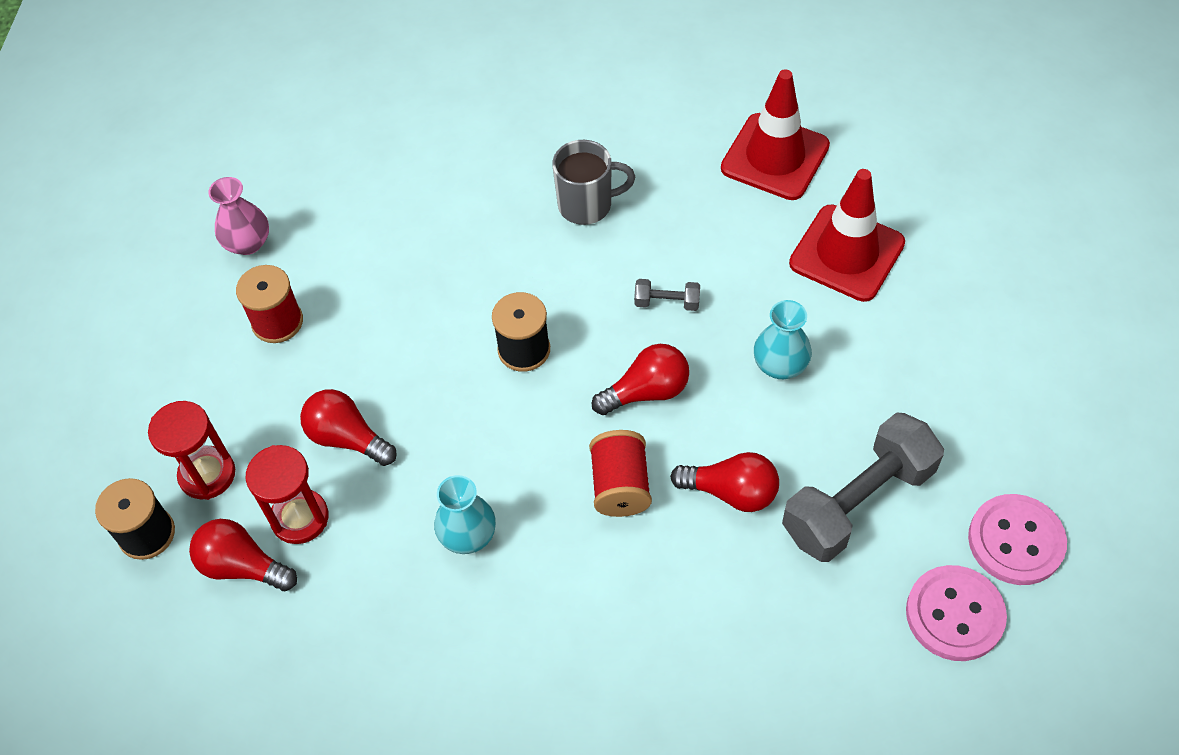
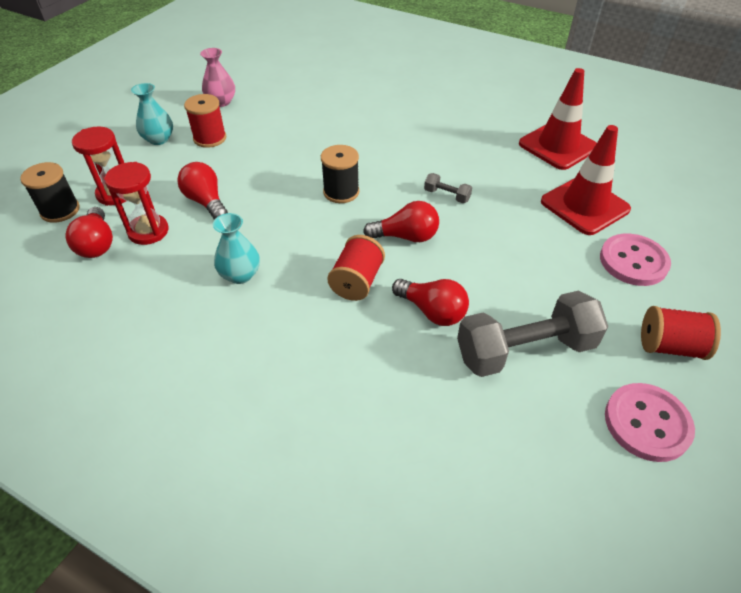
camera: 20 degrees right, 10 degrees down
(243, 566) = (97, 244): red light bulb -> red light bulb turned 150 degrees counterclockwise
(587, 205) = (424, 136): grey mug -> none
(780, 365) = (506, 250): turquoise vase -> turquoise vase (159, 139)
(954, 614) = (571, 457): pink button -> pink button (633, 261)
(1010, 431) = (669, 346): none -> red spool

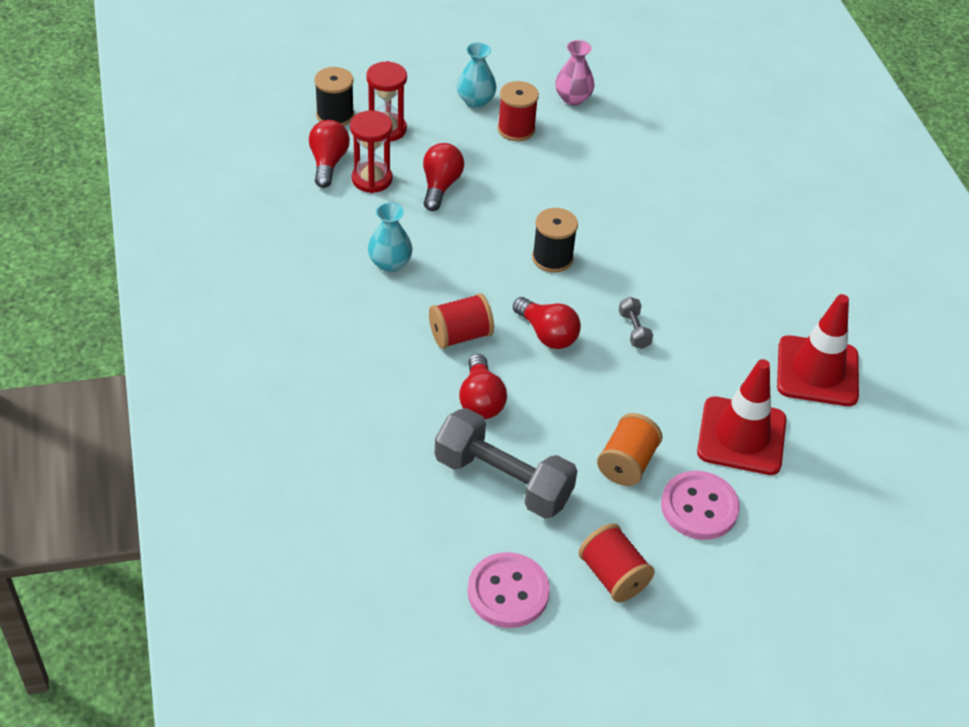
camera: 45 degrees right, 0 degrees up
(97, 244) = (328, 163): red light bulb -> red light bulb turned 150 degrees clockwise
(564, 272) = (627, 463): none -> orange spool

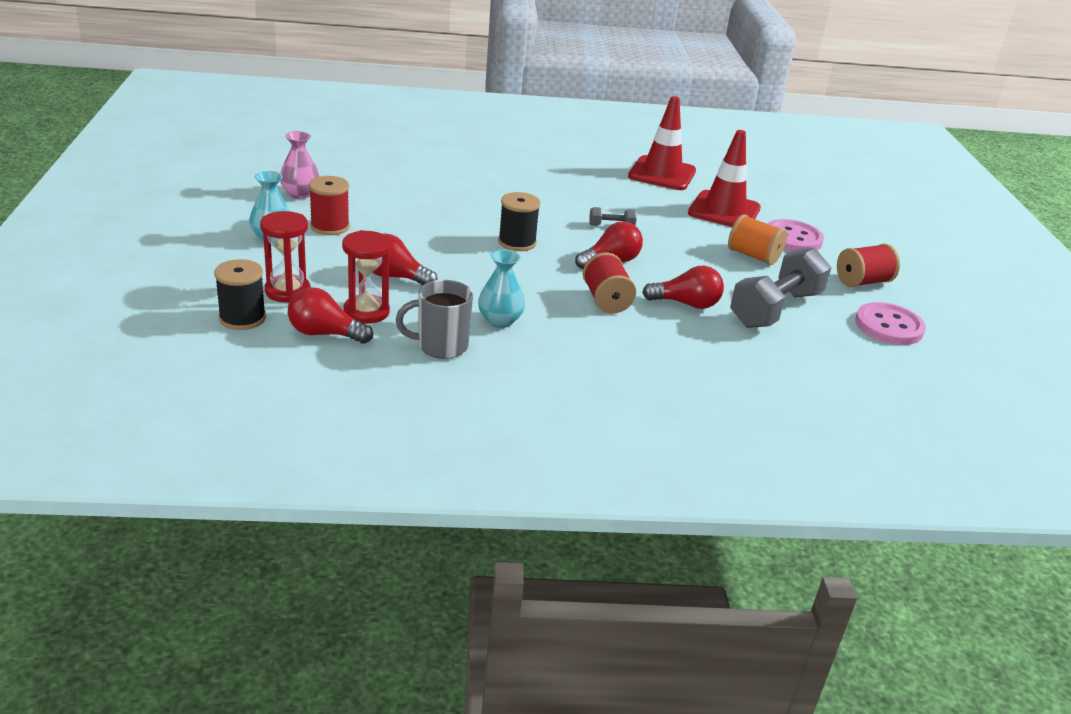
camera: 80 degrees left, 15 degrees down
(333, 231) = (440, 346): none -> grey mug

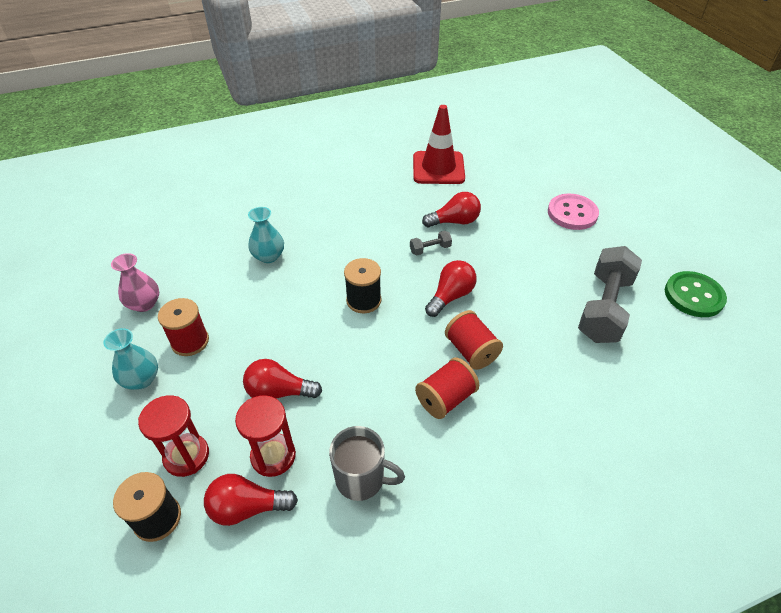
camera: 15 degrees left, 15 degrees up
(440, 346) = (361, 479): grey mug -> grey mug turned 135 degrees counterclockwise
(500, 321) = (397, 418): turquoise vase -> turquoise vase (268, 256)
(686, 304) = (535, 329): red light bulb -> red light bulb (454, 221)
(724, 211) = (506, 197): red traffic cone -> none
(753, 256) = (554, 246): orange spool -> none
(862, 282) = (647, 247): red spool -> red spool (445, 399)
(889, 326) = (693, 296): pink button -> green button

